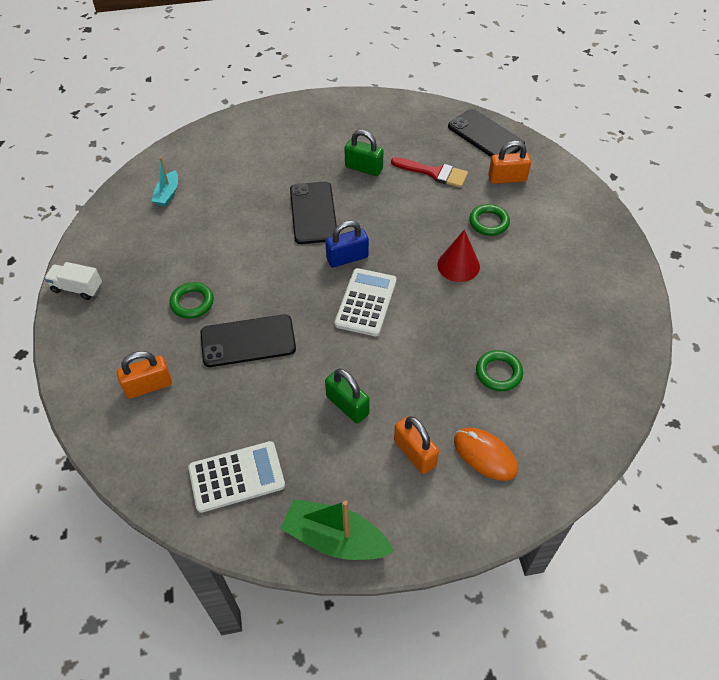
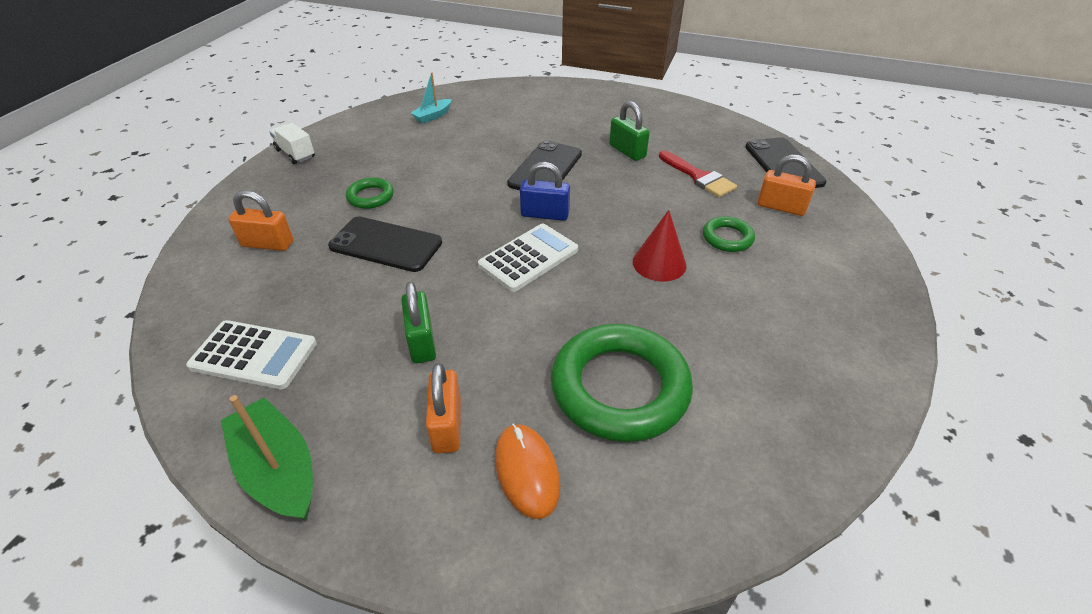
camera: 30 degrees right, 10 degrees down
(498, 373) = (619, 388): green ring -> green ring, size x2.12

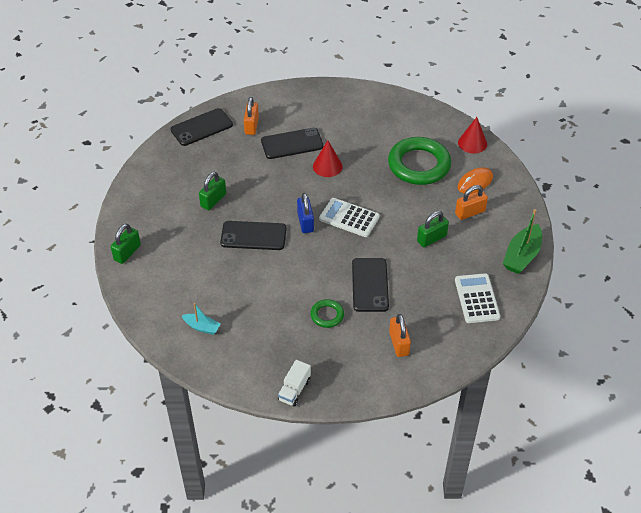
camera: 110 degrees left, 5 degrees up
(570, 91) = (127, 252): none -> green padlock
(662, 524) = (472, 143): none -> red cone
(699, 177) = (232, 162): red brush -> none
(727, 238) = (292, 144): green ring -> black phone

